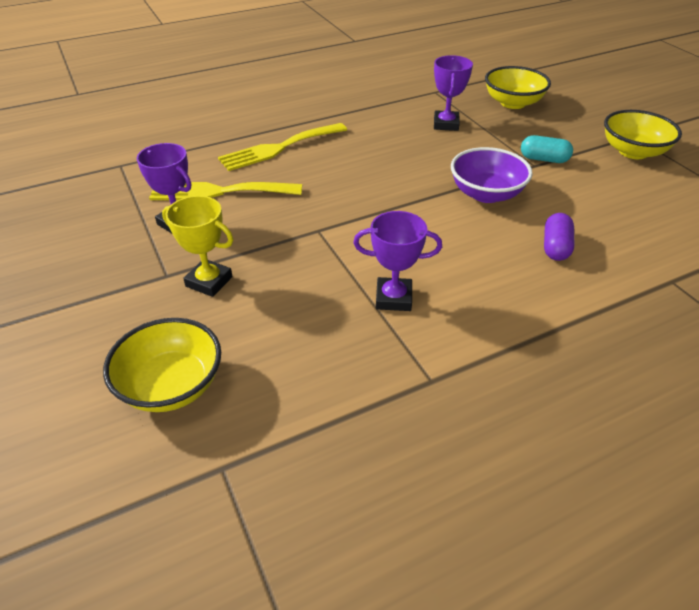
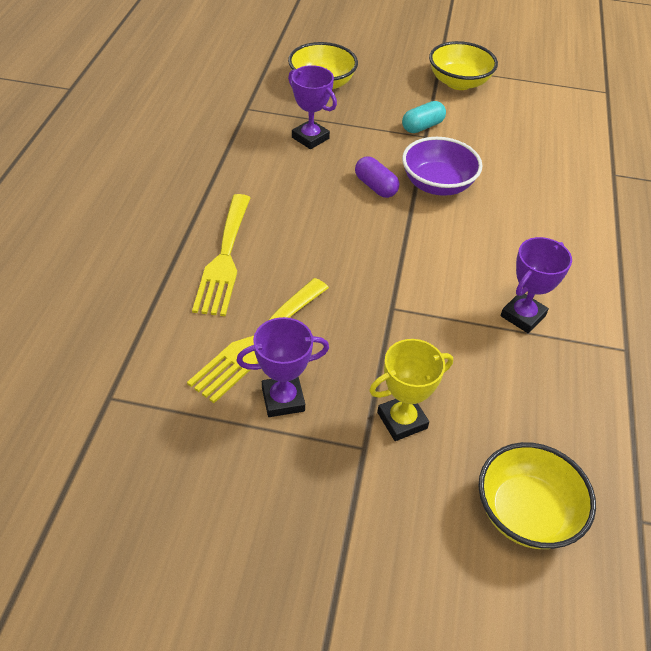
camera: 55 degrees left, 5 degrees up
(555, 247) = (535, 197): purple capsule -> purple capsule (375, 187)

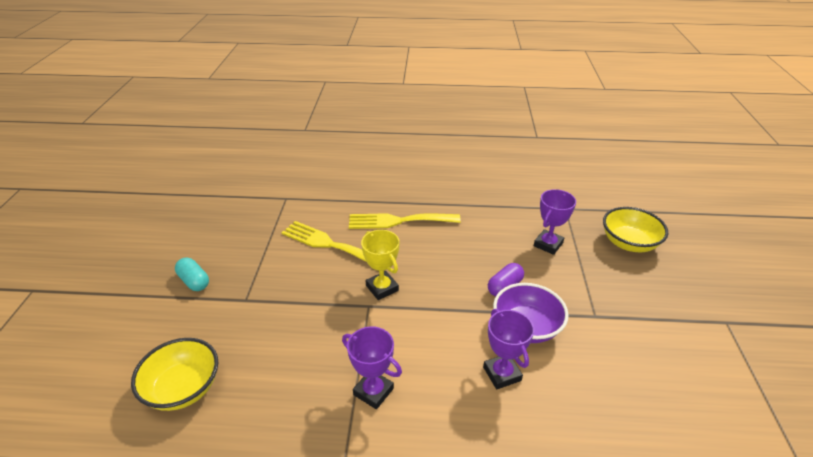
camera: 85 degrees right, 10 degrees down
(283, 399) = (284, 260): purple trophy -> purple trophy (502, 374)
(402, 420) = (266, 317): yellow trophy -> yellow trophy (382, 288)
(422, 126) = (609, 313): turquoise capsule -> turquoise capsule (194, 281)
(458, 82) = (710, 339): yellow bowl -> none

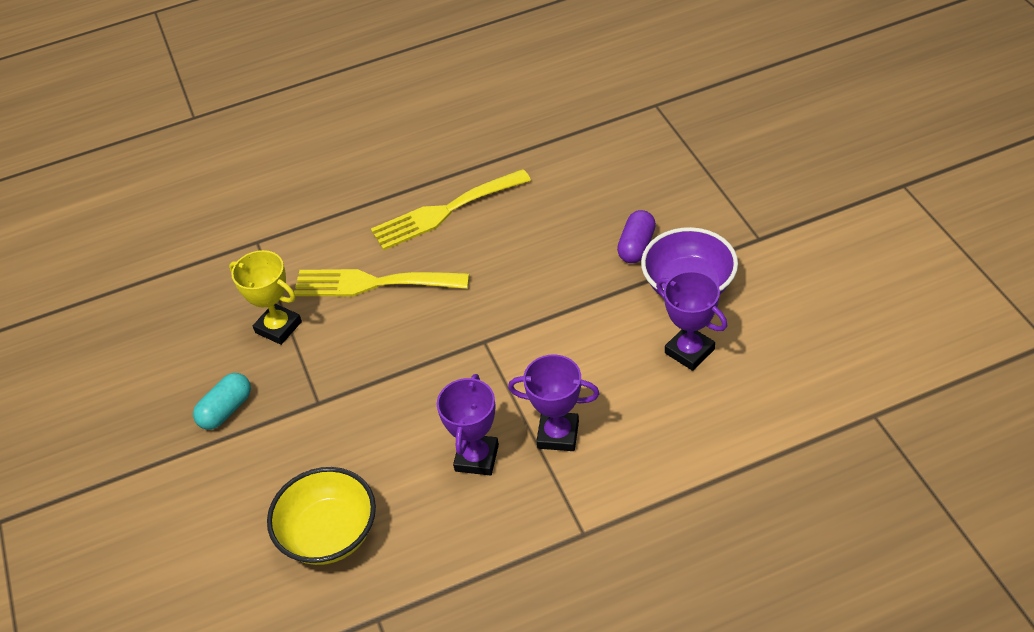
camera: 20 degrees left, 10 degrees up
(194, 281) = (226, 410): turquoise capsule -> turquoise capsule turned 75 degrees counterclockwise
(382, 288) = (486, 312): yellow trophy -> yellow trophy (278, 327)
(548, 244) = (659, 167): purple trophy -> purple trophy (476, 458)
(629, 243) = (756, 125): yellow bowl -> none

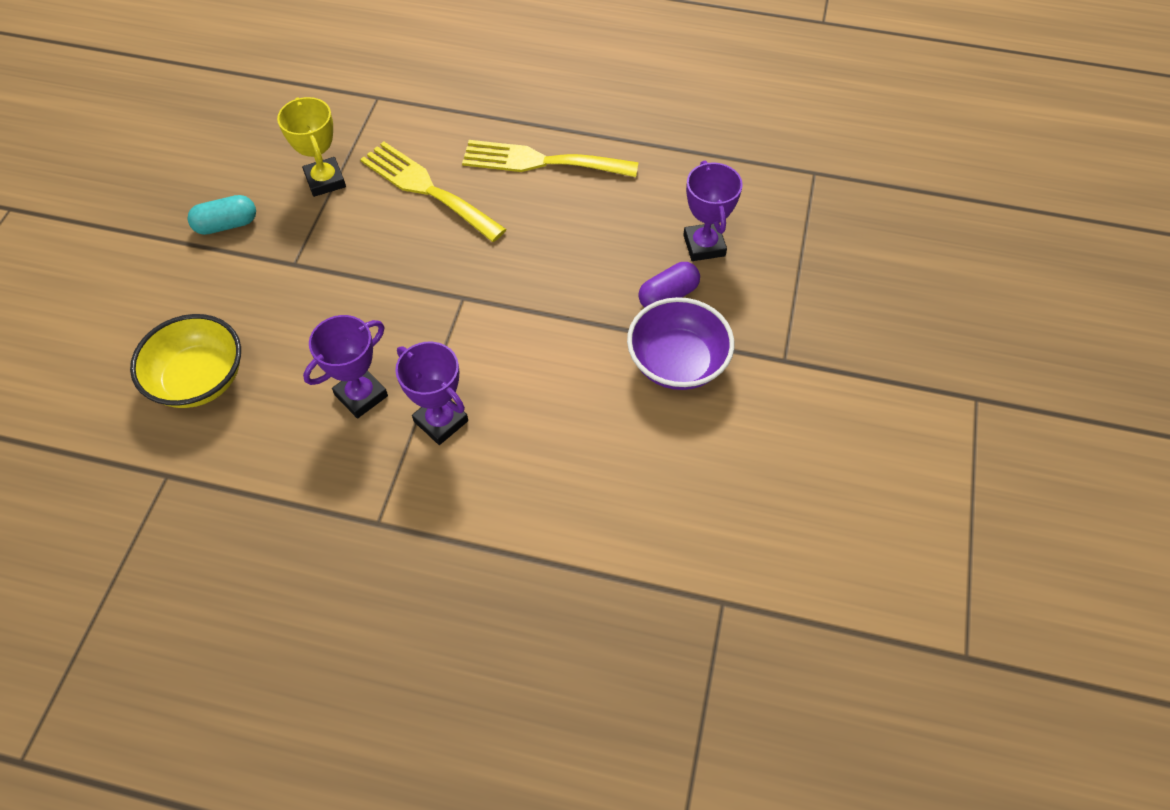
camera: 30 degrees right, 10 degrees up
(689, 351) = (619, 424): purple trophy -> purple trophy (704, 245)

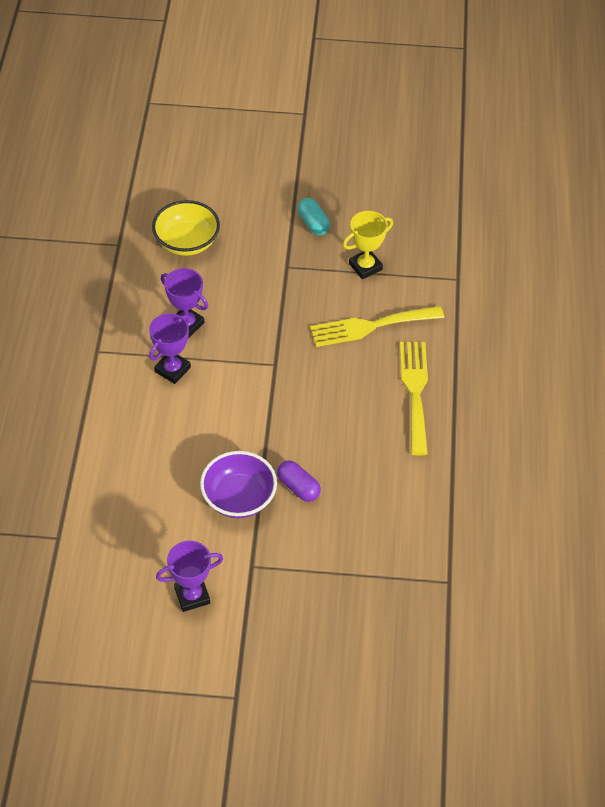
camera: 80 degrees right, 5 degrees down
(427, 189) = (370, 326): yellow fork -> yellow fork turned 135 degrees counterclockwise
(704, 245) = (352, 507): purple trophy -> purple trophy (192, 595)

